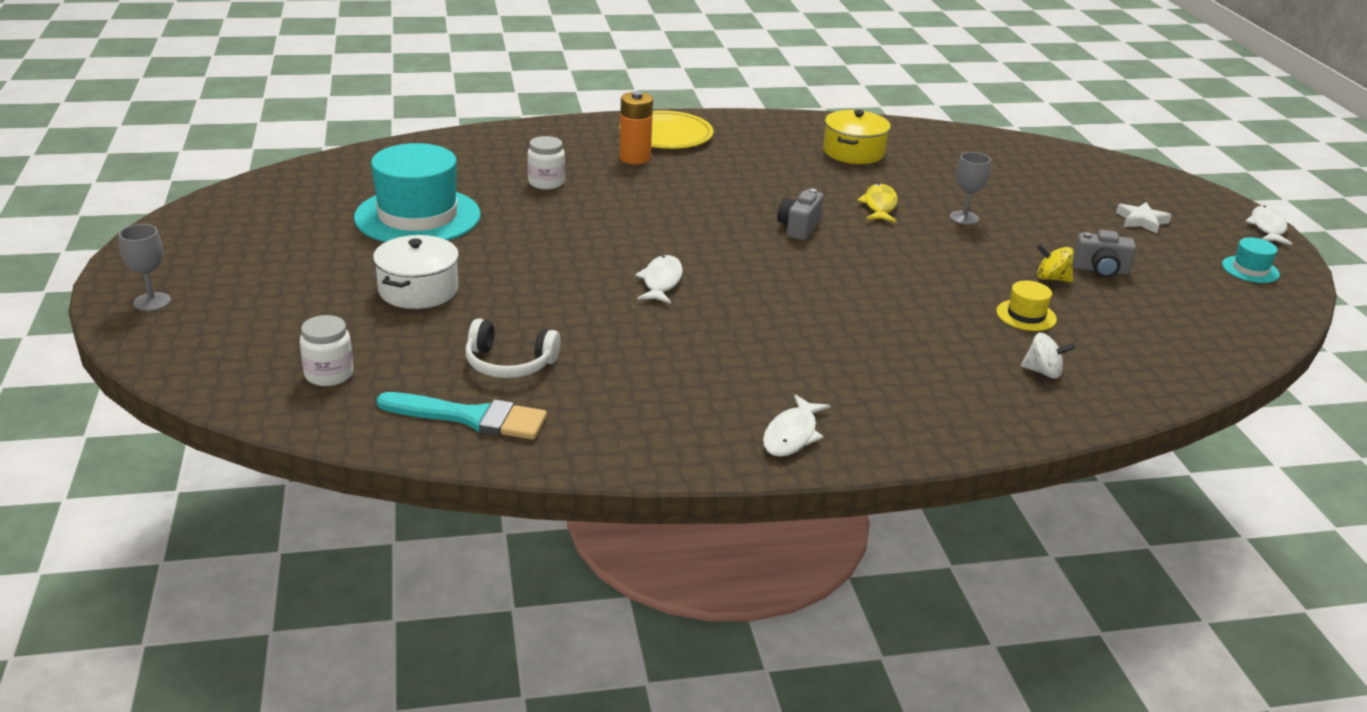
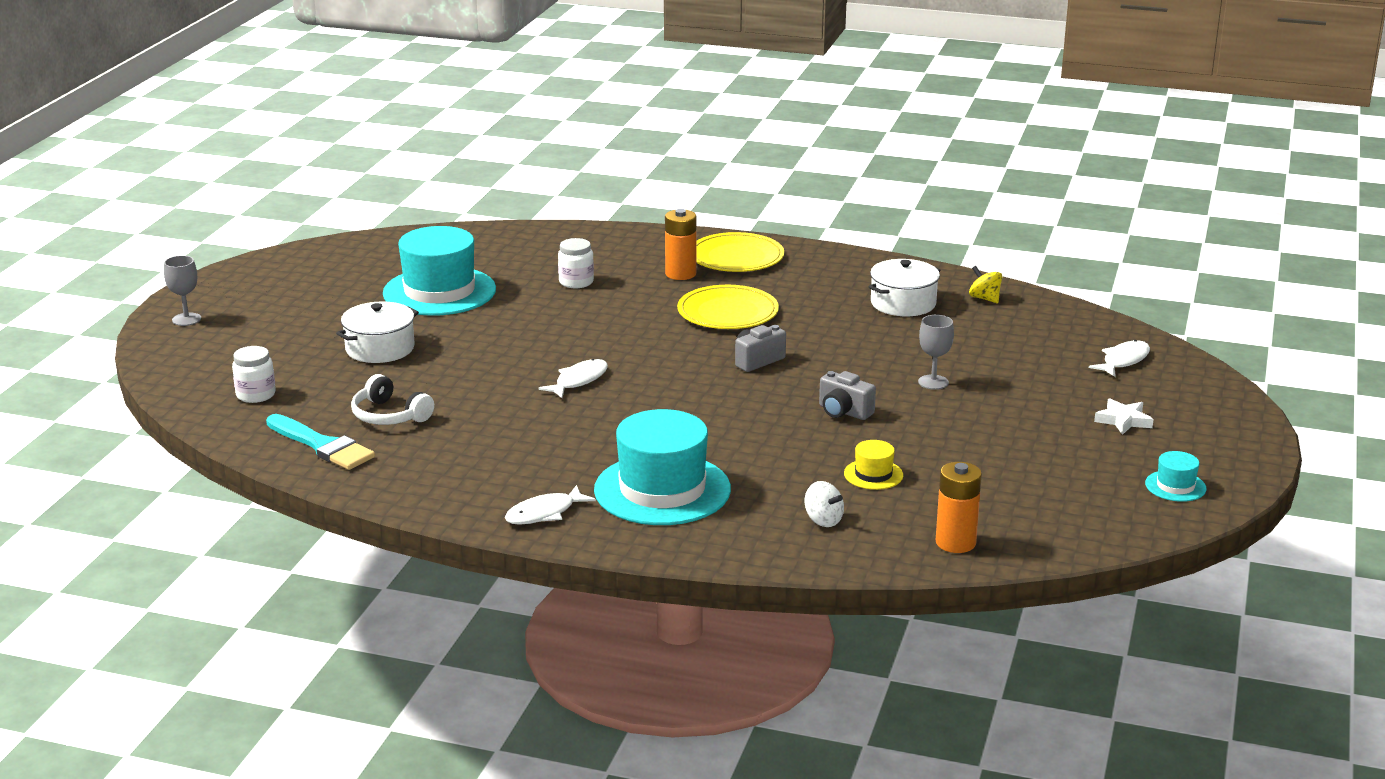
camera: 30 degrees right, 5 degrees down
(719, 186) = (728, 312): none -> yellow plate
(853, 152) = (903, 303): yellow pot -> white pot
(871, 378) = (662, 490): none -> turquoise hat
(879, 205) = (862, 356): yellow fish -> none
(1051, 278) = (945, 450): yellow spinning top -> yellow spinning top (984, 298)
(1100, 270) = (1007, 454): grey camera -> grey camera (843, 412)
(1170, 365) = (955, 543): none -> orange battery
(1267, 227) = (1263, 454): white fish -> white fish (1123, 361)

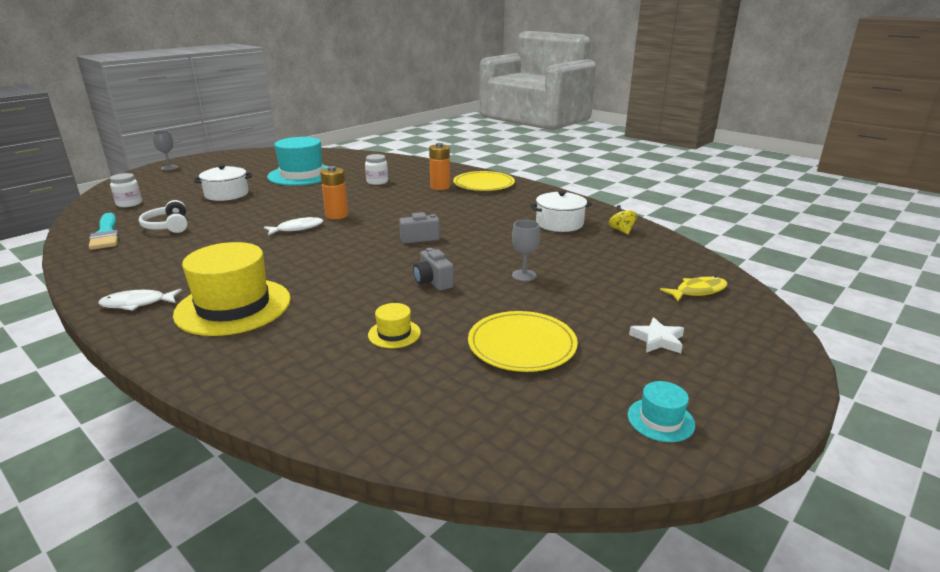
camera: 25 degrees right, 0 degrees up
(662, 490) = (233, 306): turquoise hat -> yellow hat
(728, 312) = (439, 209): yellow plate -> yellow plate (522, 345)
(823, 520) = (305, 362): white spinning top -> none
(955, 543) = (384, 418): orange battery -> orange battery (337, 215)
(1123, 361) = (698, 291): white fish -> yellow fish

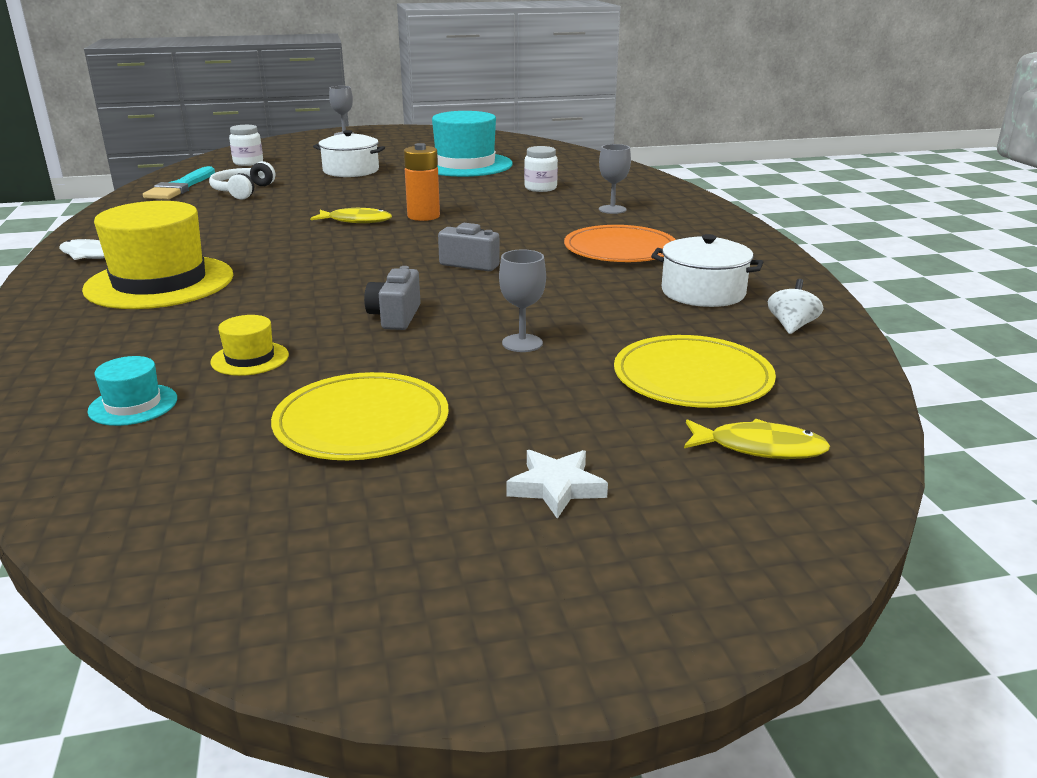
camera: 35 degrees right, 0 degrees up
(297, 228) = (356, 221): white fish -> yellow fish
(440, 187) = (612, 209): orange battery -> grey goblet
(483, 184) = (682, 218): yellow plate -> yellow plate (692, 377)
(483, 210) = (620, 249): none -> orange plate
(621, 230) = (791, 326): yellow spinning top -> white spinning top
(660, 420) = (358, 585): turquoise hat -> turquoise hat (133, 405)

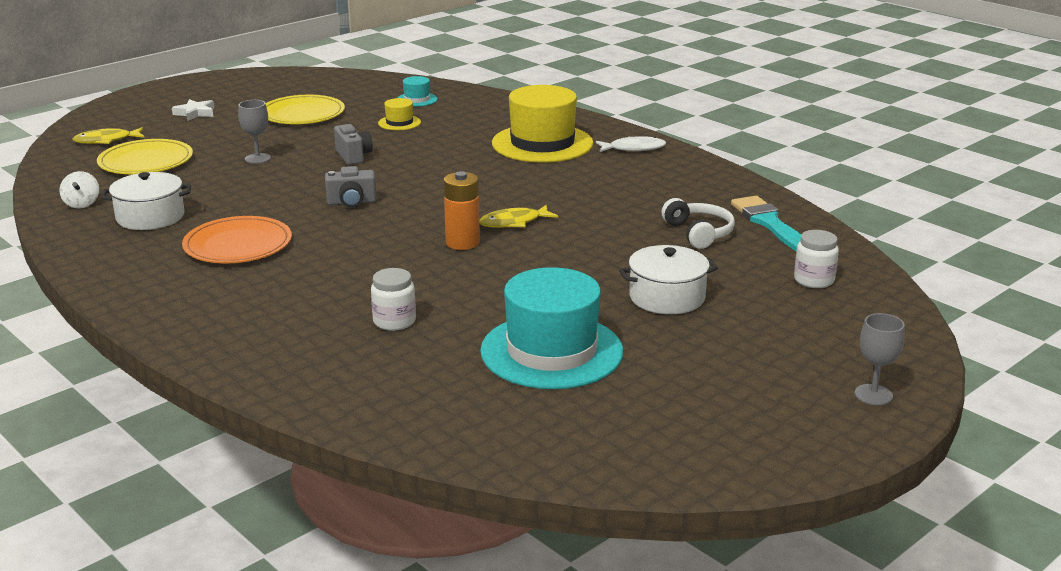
camera: 150 degrees right, 0 degrees up
(612, 209) = (279, 301): grey goblet -> none

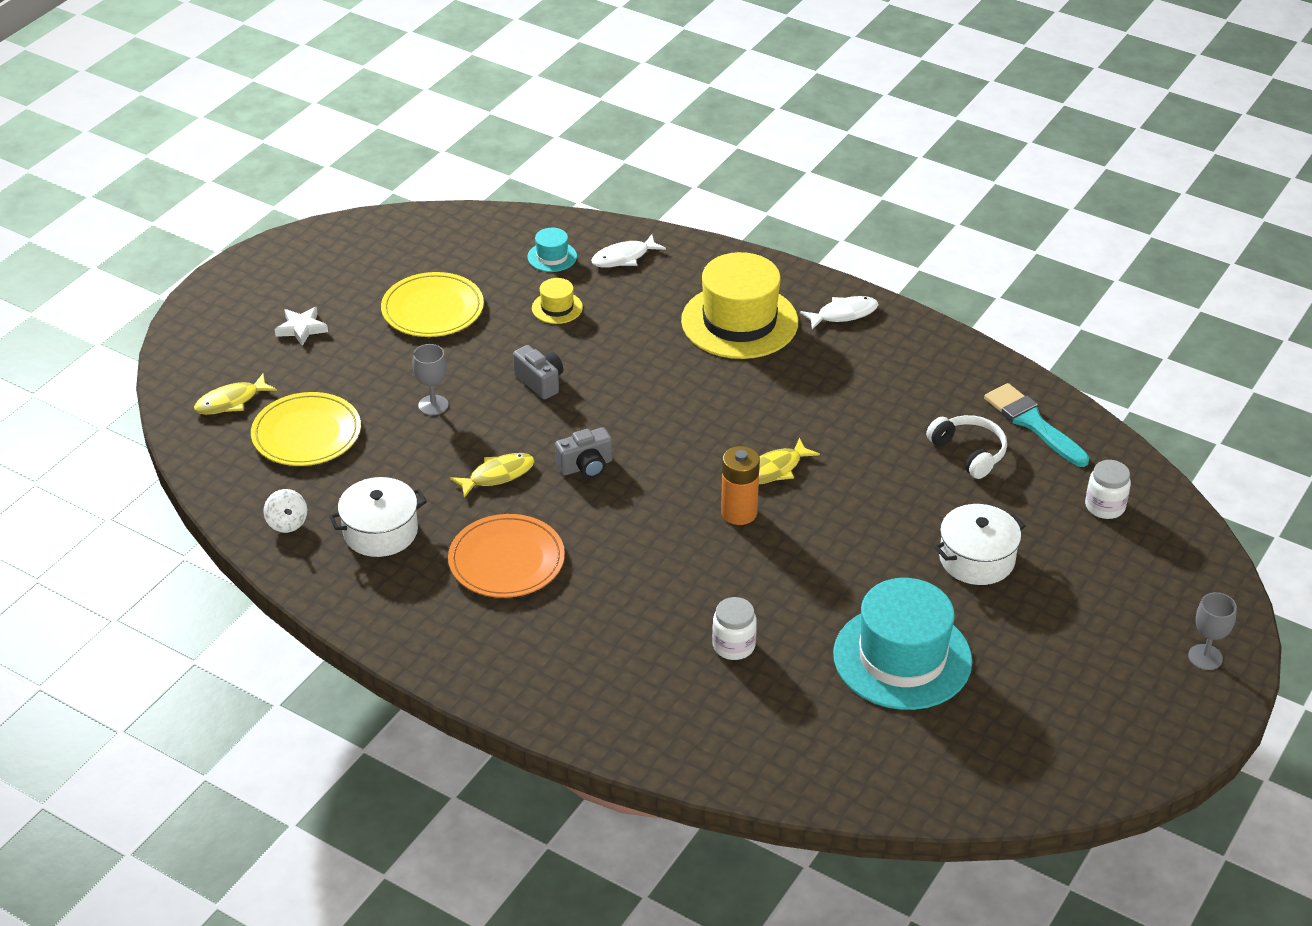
camera: 15 degrees left, 15 degrees up
(274, 199) = (498, 475): none -> yellow fish
(473, 105) = (624, 257): none -> white fish

